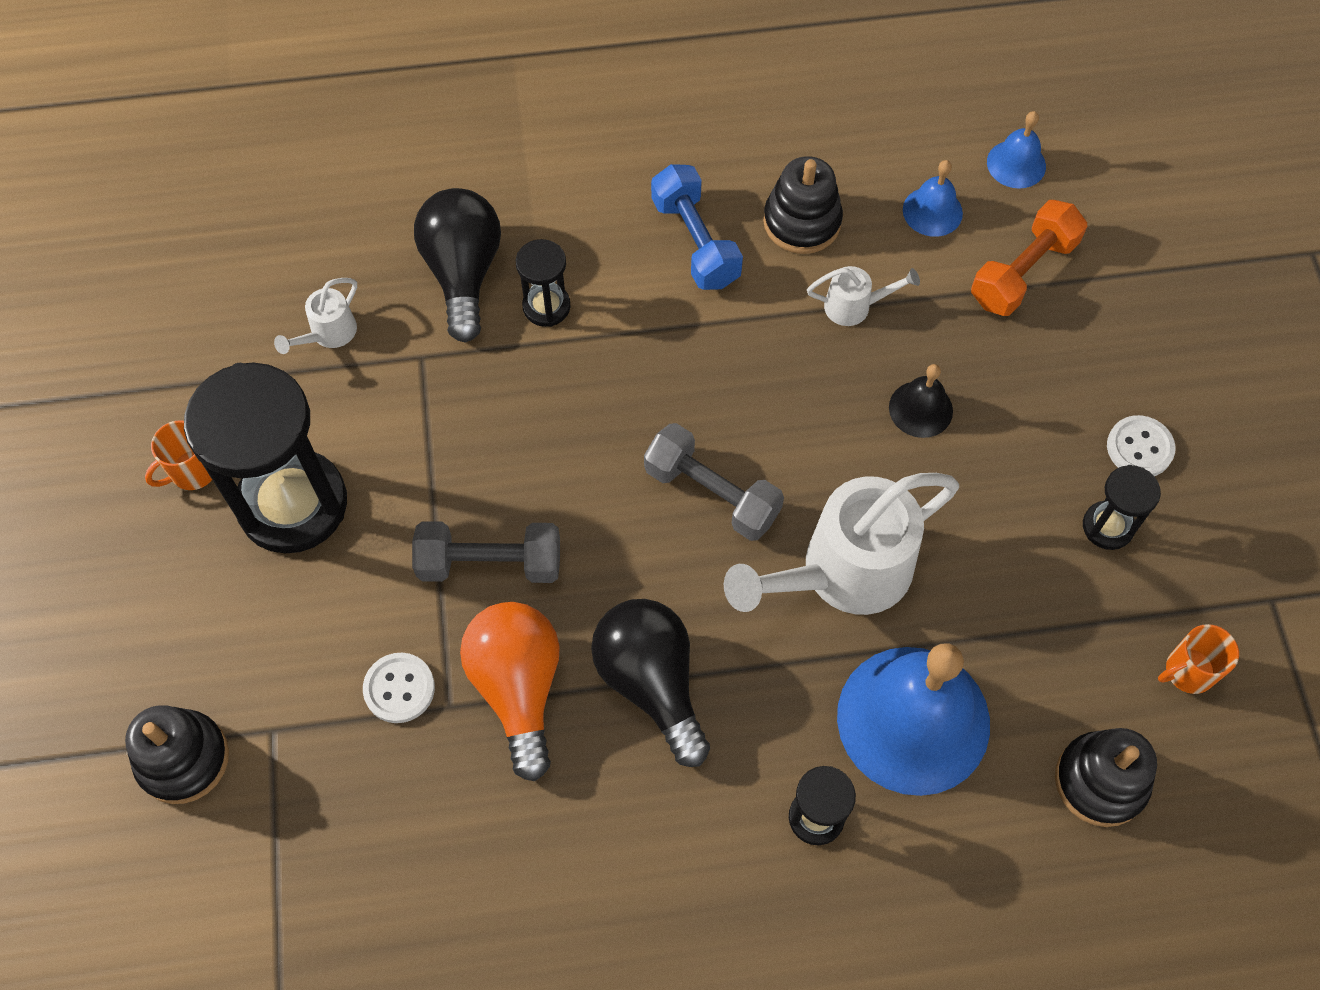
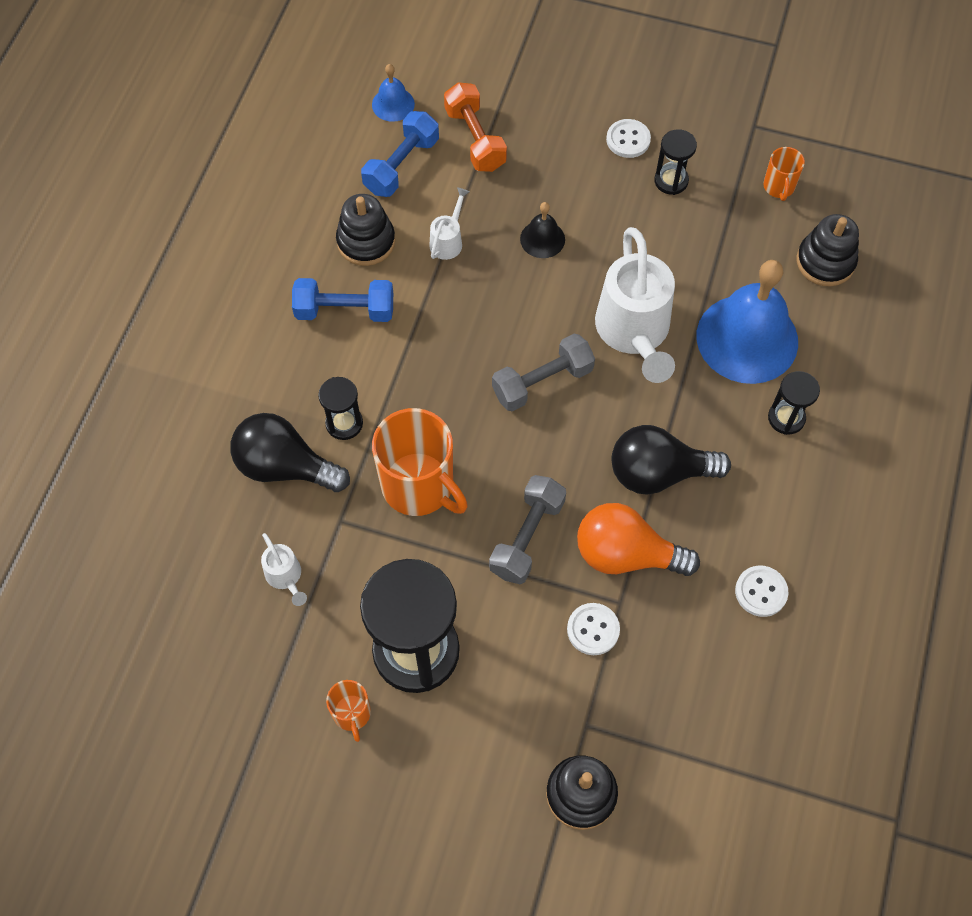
camera: 65 degrees left, 0 degrees up
(503, 418) = (419, 486): none -> orange mug
(539, 878) = (761, 592): none -> white button
(932, 211) = (401, 165): blue bell -> blue dumbbell

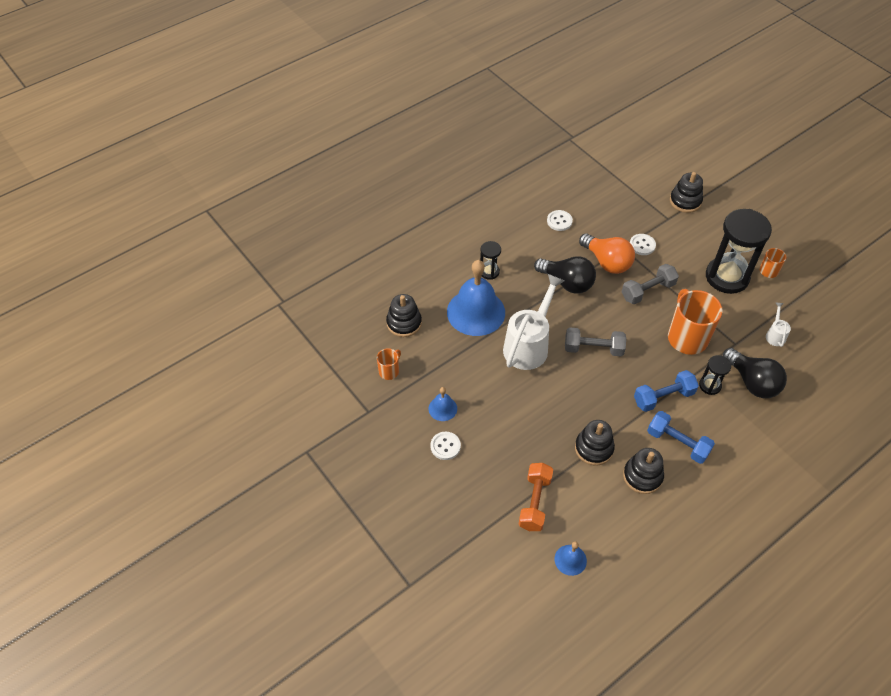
camera: 145 degrees left, 10 degrees down
(401, 165) = (591, 512): blue dumbbell -> blue dumbbell (663, 397)
(448, 241) = (594, 448): white watering can -> black stacking toy
(542, 239) = (539, 418): black bell -> none
(671, 181) = (442, 408): black hourglass -> blue bell

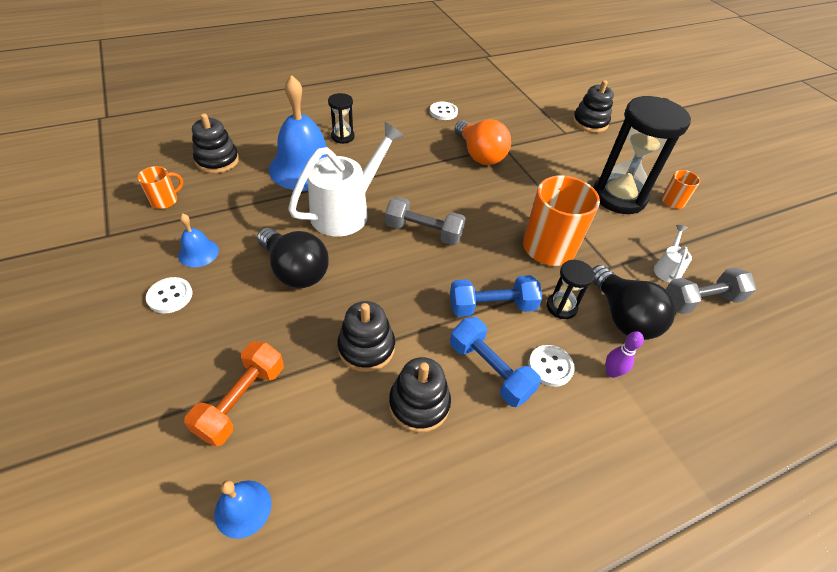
camera: 10 degrees right, 5 degrees down
(567, 283) = (424, 163): black light bulb -> black light bulb (295, 270)
(642, 245) = (526, 148): white button -> white button (550, 366)
(647, 291) = (516, 190): grey dumbbell -> grey dumbbell (700, 301)
(754, 425) = (611, 372): none -> purple bowling pin

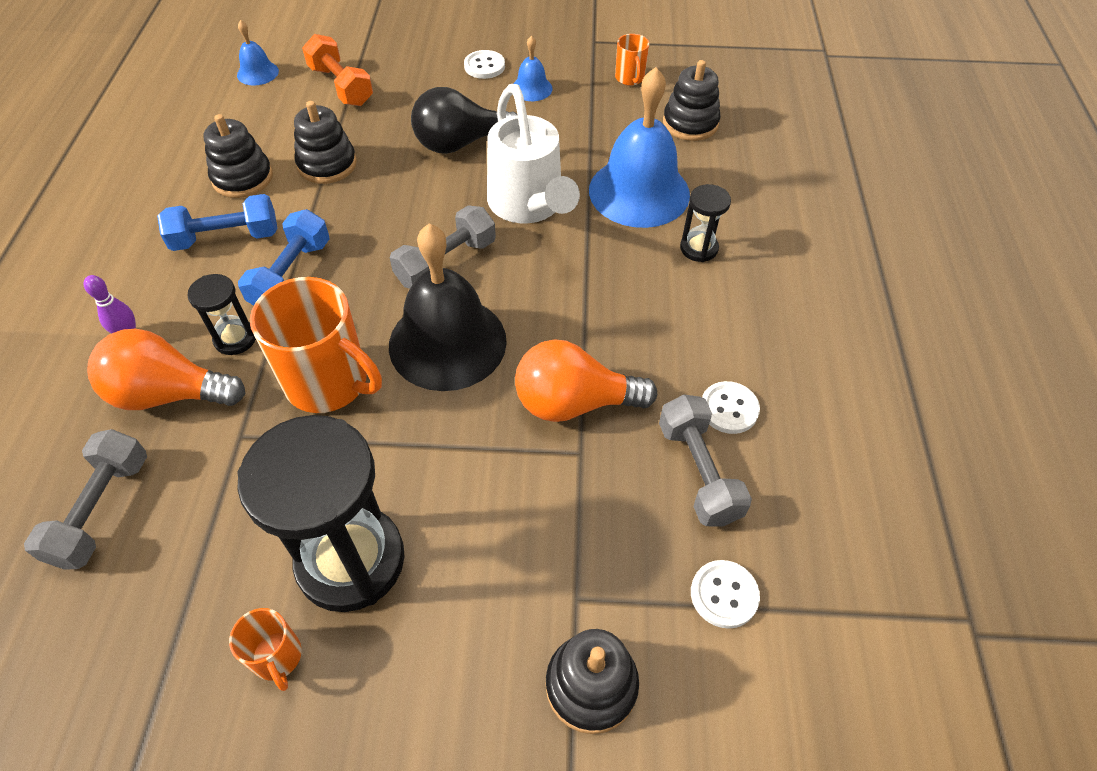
camera: 120 degrees right, 5 degrees up
(482, 114) = (698, 472): none -> grey dumbbell
(482, 209) = (447, 342): none -> black bell
(550, 366) = (184, 286): white button -> white button (724, 595)
(622, 316) = (169, 394): black light bulb -> orange light bulb
(667, 268) = (177, 511): white watering can -> none

